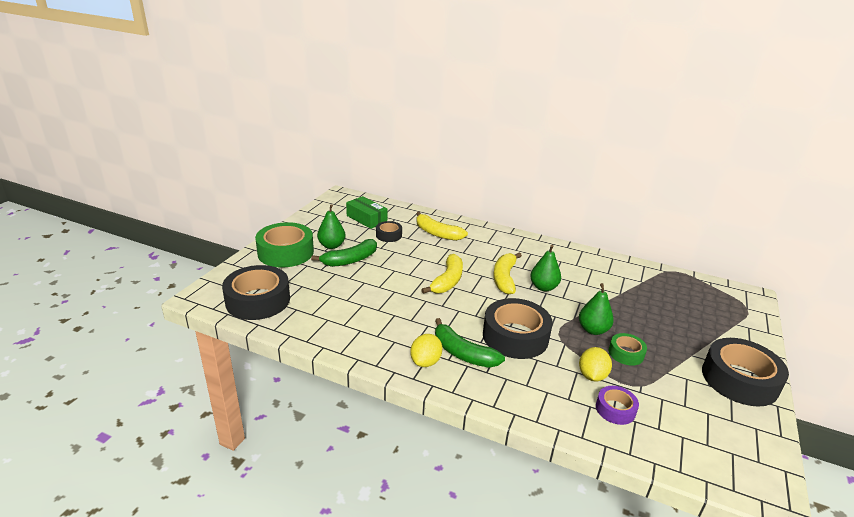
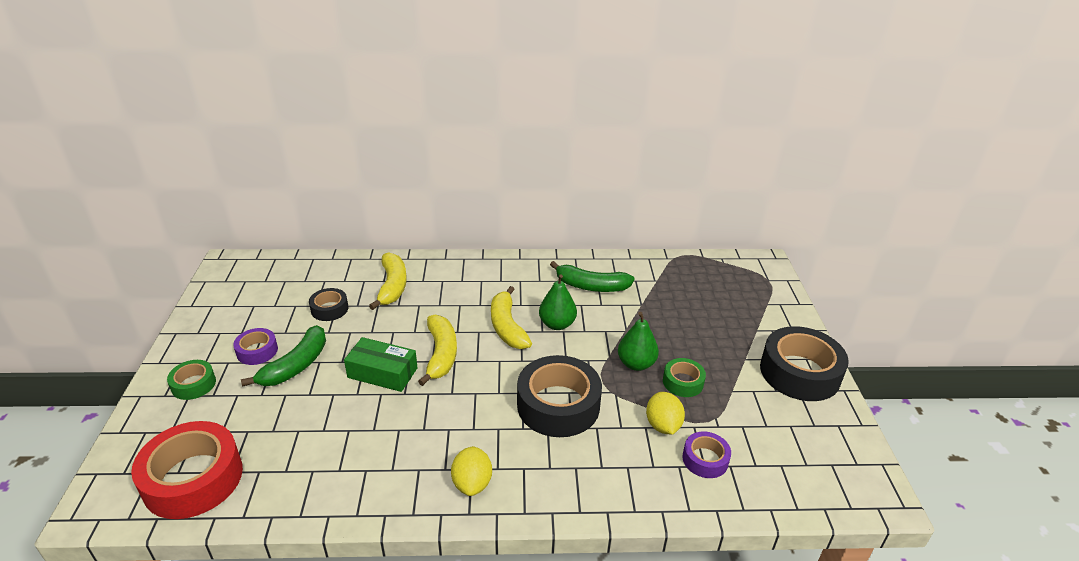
camera: 25 degrees left, 5 degrees up
(258, 300) = (193, 479): black tape -> red tape
(285, 252) = (193, 384): green tape -> green tape, size x0.51
(331, 245) = (257, 351): green pear -> purple tape
(366, 219) = (285, 292): green box -> green box (382, 373)
(437, 233) = (392, 286): yellow banana -> yellow banana turned 105 degrees counterclockwise
(463, 353) = (510, 453): green banana -> green banana (591, 286)

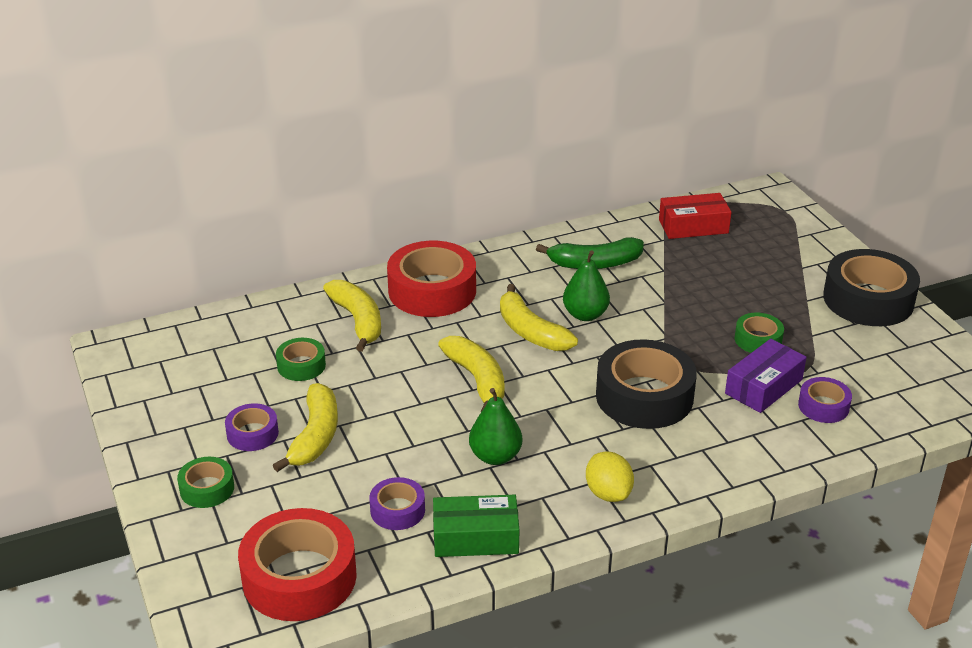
camera: 20 degrees left, 0 degrees up
(296, 366) = (315, 436): green banana -> yellow banana
(304, 445) = (397, 510): none -> purple tape
(329, 309) = (301, 365): black tape -> green tape
(382, 373) = (425, 416): green box -> green box (475, 537)
(459, 277) = (432, 290): none -> red tape
(636, 364) = (698, 334): green pear -> green pear (495, 456)
(663, 425) = (763, 386): yellow lemon -> purple box
(686, 275) = (693, 226): none -> red box

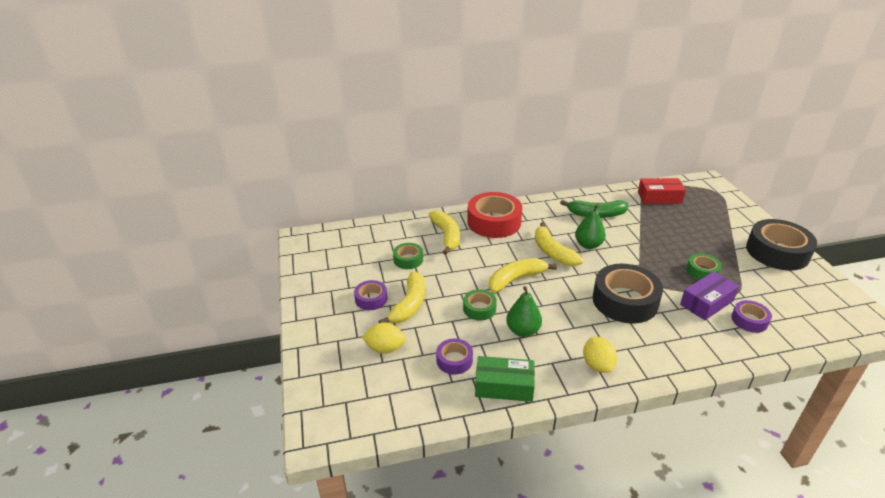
camera: 10 degrees right, 0 degrees up
(207, 489) = (336, 331): green tape -> green tape (479, 309)
(289, 505) = (385, 348): none -> yellow lemon
(299, 577) = (383, 400): red tape -> none
(477, 380) = (516, 279): yellow banana -> yellow banana turned 105 degrees counterclockwise

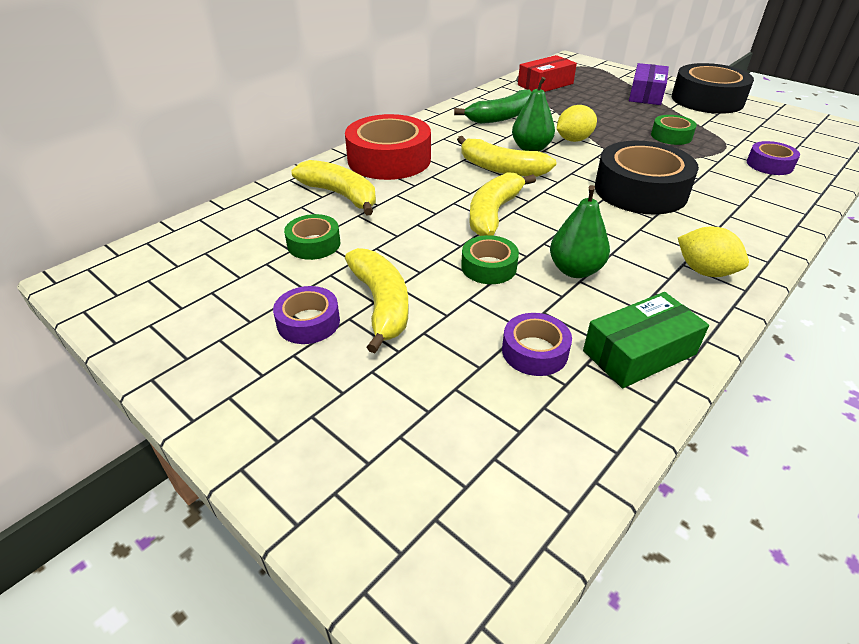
camera: 35 degrees left, 5 degrees up
(385, 348) = (411, 387): yellow lemon -> yellow lemon (573, 140)
(706, 302) = (714, 163): purple box -> purple box (646, 94)

